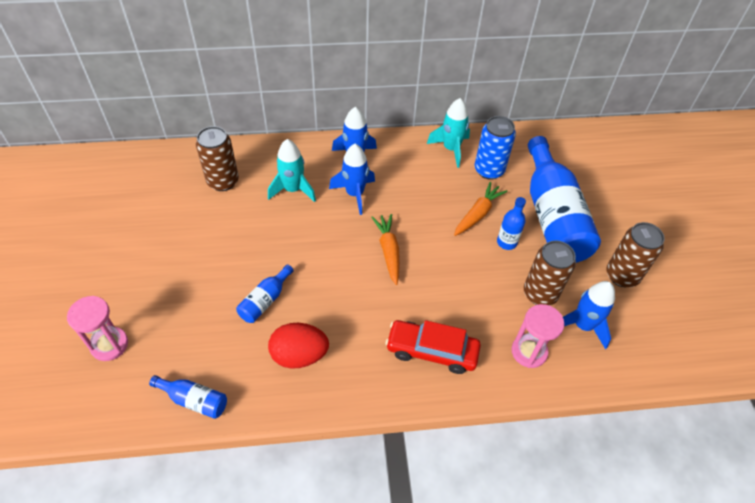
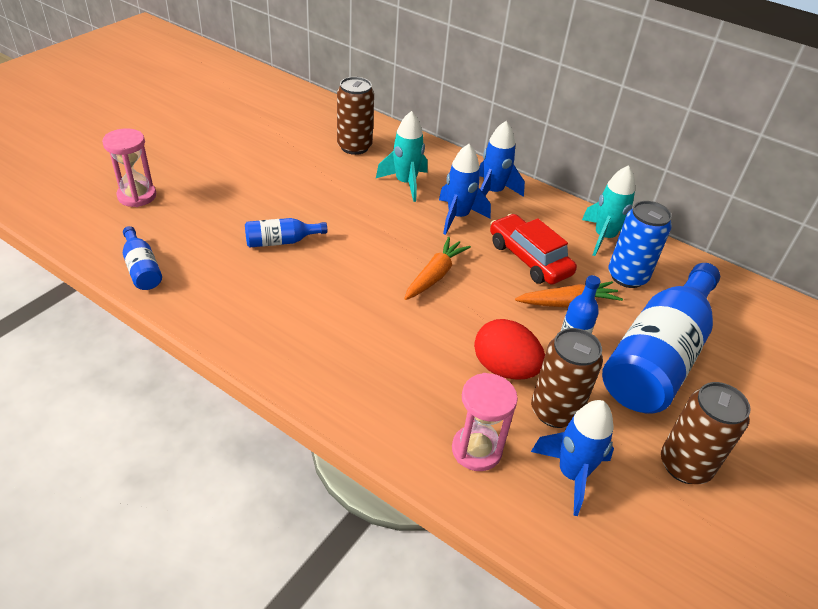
camera: 40 degrees right, 10 degrees down
(299, 355) = (257, 296): red egg -> red egg (504, 368)
(432, 351) = (375, 376): red car -> red car (529, 258)

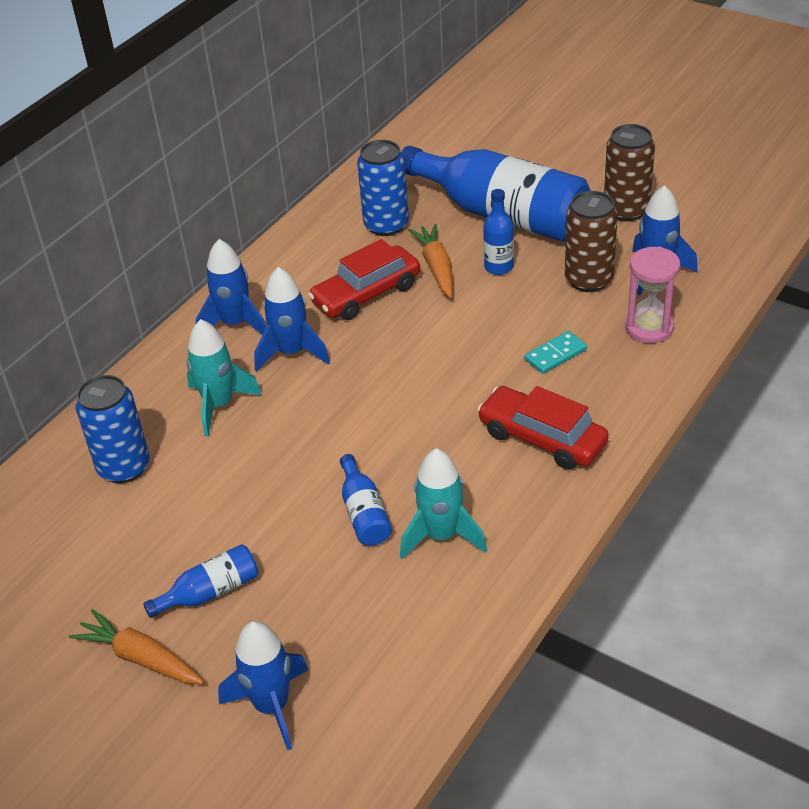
camera: 85 degrees left, 0 degrees up
(137, 196) = (272, 706): pink hourglass -> blue rocket
(142, 268) = (443, 649): blue bottle -> blue bottle (210, 592)
(334, 346) = (542, 438): none -> red car
(354, 147) = (124, 467): brown can -> blue can
(435, 275) = (408, 367): orange carrot -> orange carrot (140, 658)
(441, 369) = (555, 354): none -> turquoise domino
(504, 368) = (543, 311): red egg -> none
(604, 237) = (320, 237): turquoise rocket -> turquoise rocket (441, 535)

